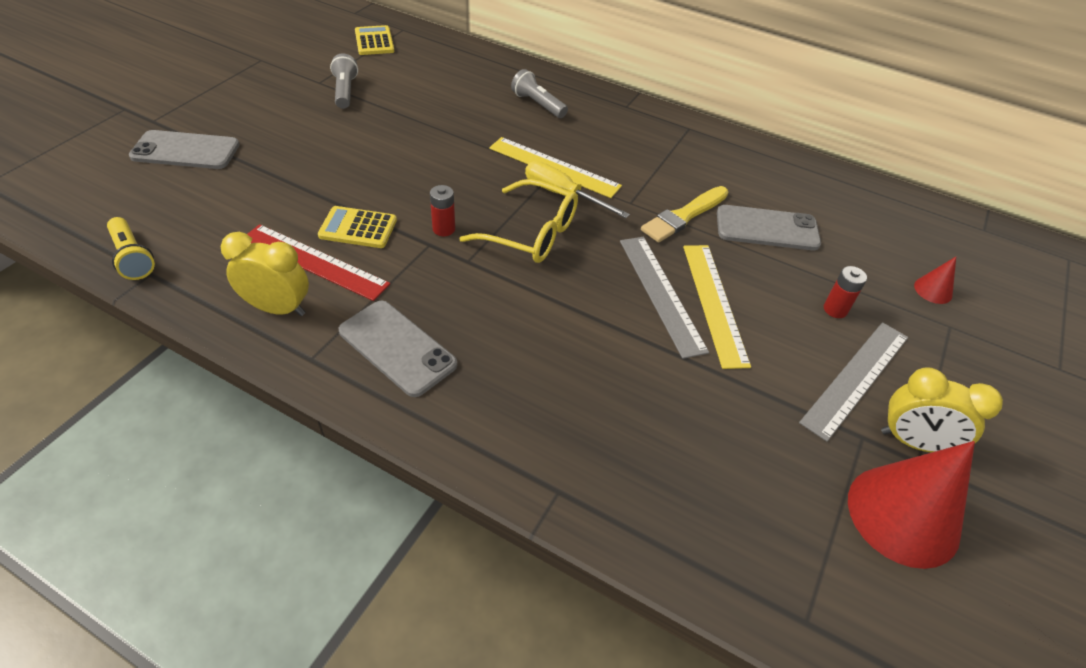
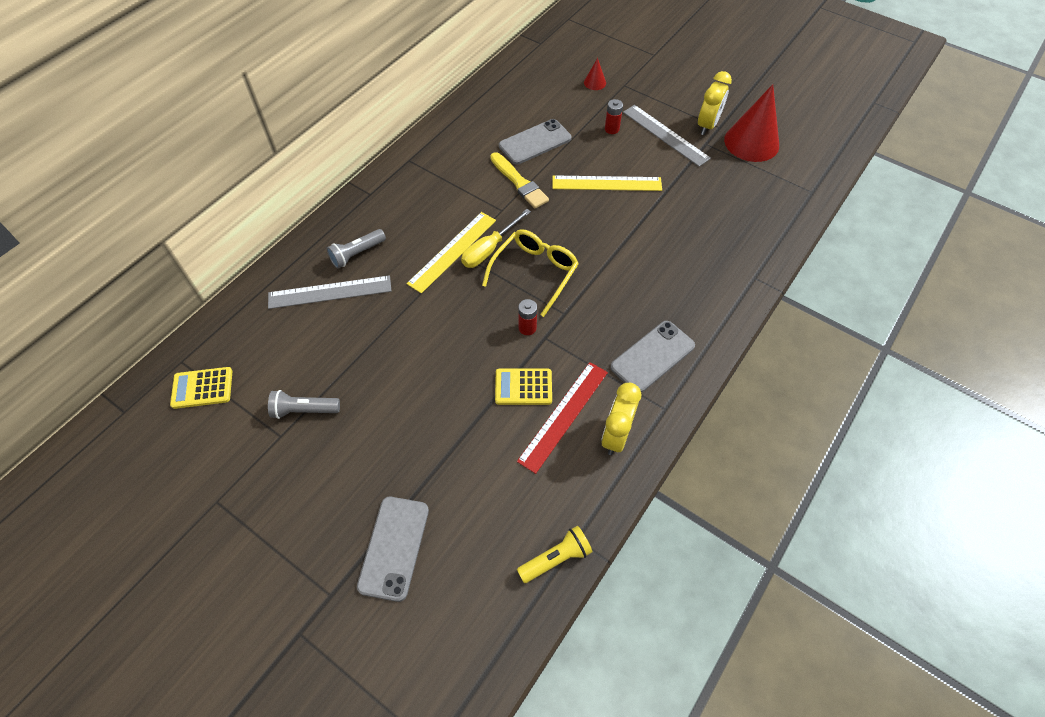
camera: 80 degrees left, 10 degrees up
(358, 228) = (523, 387): yellow calculator -> yellow calculator turned 75 degrees clockwise
(661, 293) = (598, 208): grey ruler -> grey ruler (330, 292)
(767, 228) = (535, 142): grey phone -> grey phone turned 45 degrees clockwise

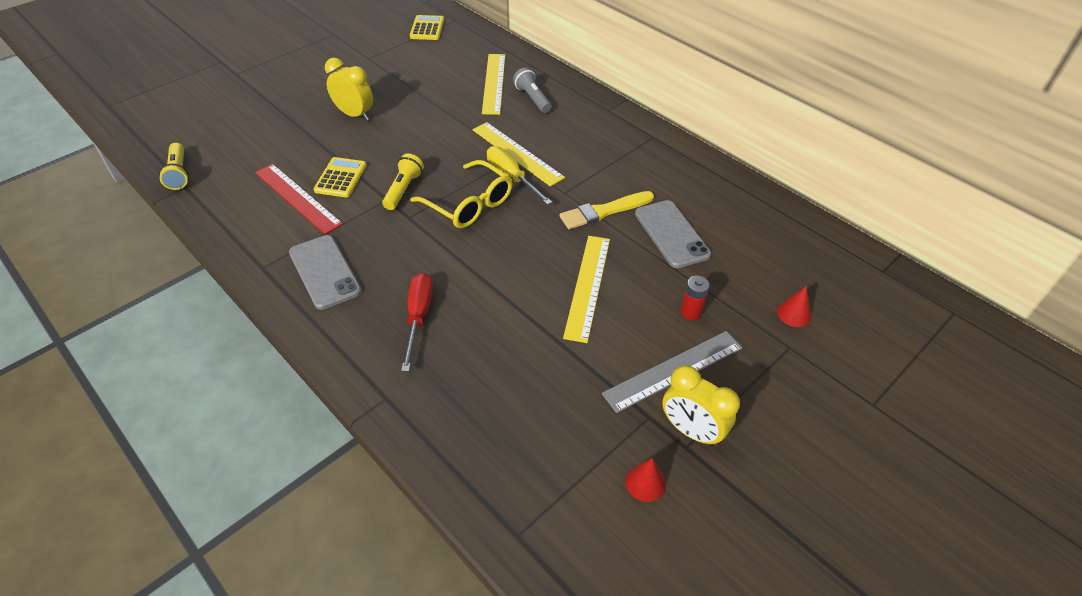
camera: 100 degrees right, 10 degrees down
(304, 410) = (384, 68): grey flashlight -> none
(330, 292) = (494, 83): grey ruler -> yellow ruler
(394, 547) = (247, 100): grey phone -> none
(527, 328) = (403, 189): red battery -> yellow flashlight
(616, 435) = (257, 227): yellow clock -> yellow clock (354, 115)
(675, 277) = (418, 316): none -> red screwdriver
(751, 142) = (645, 482): red cone -> red cone, size x0.44

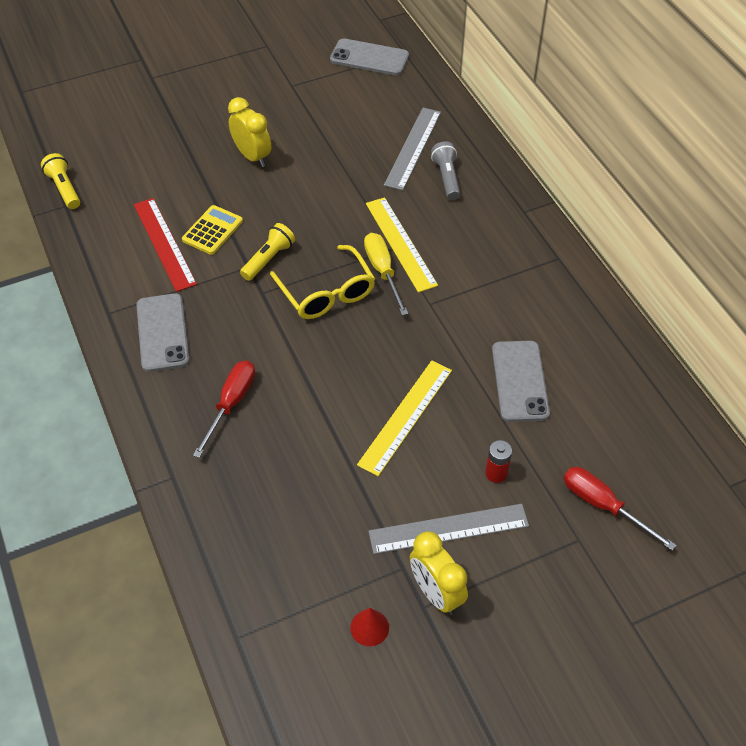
camera: 20 degrees right, 5 degrees up
(179, 174) = (64, 188): yellow flashlight -> yellow flashlight turned 150 degrees clockwise
(427, 28) = (369, 58): yellow calculator -> grey phone
(494, 83) = (413, 148): yellow ruler -> grey ruler
(604, 211) = (461, 336): yellow brush -> none
(794, 314) = (603, 505): red cone -> red screwdriver

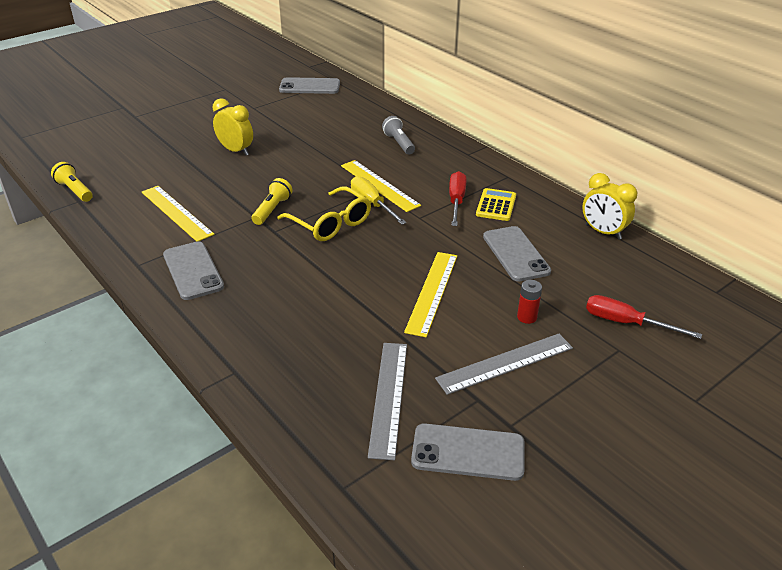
camera: 15 degrees left, 15 degrees down
(164, 243) = (176, 212): red ruler -> yellow ruler
(212, 230) = (217, 199): yellow calculator -> yellow calculator (496, 205)
(231, 404) = (273, 309): red screwdriver -> red screwdriver (456, 201)
(369, 627) = (468, 452): red cone -> grey phone
(413, 148) = (365, 130): grey ruler -> grey ruler (389, 397)
(436, 593) = (516, 413): yellow clock -> yellow clock (603, 232)

